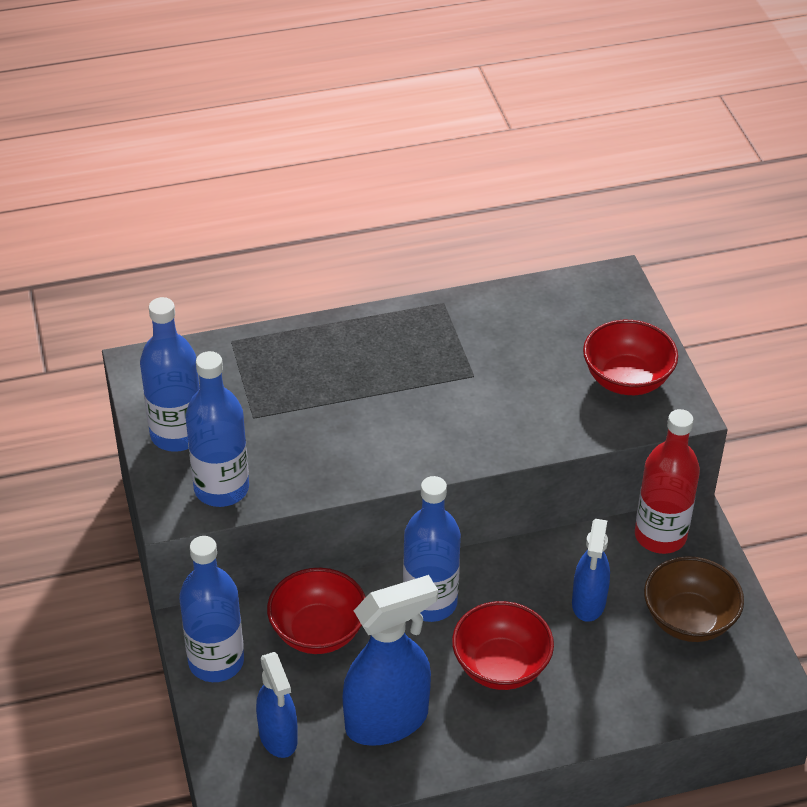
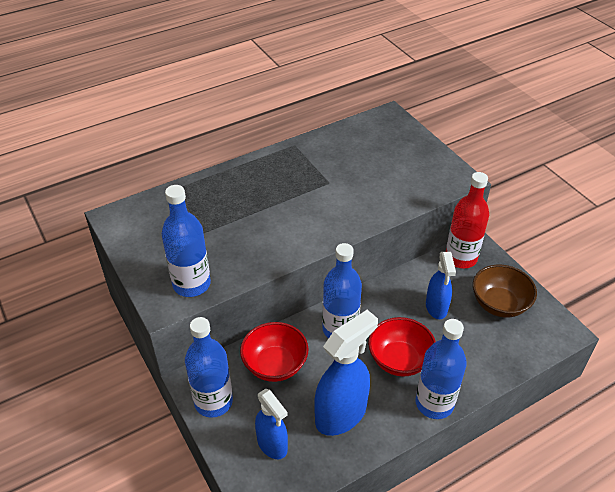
camera: 15 degrees left, 0 degrees up
(177, 434) = (150, 255): blue bottle -> blue bottle (434, 403)
(626, 379) = (421, 167): red bowl -> none

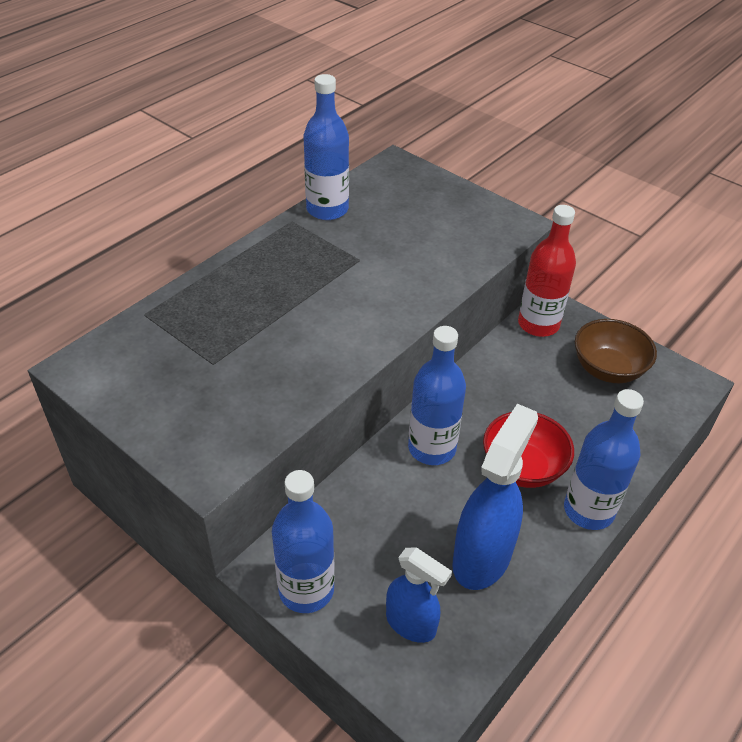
camera: 20 degrees left, 0 degrees up
(191, 284) = (234, 433): blue bottle -> blue bottle (327, 209)
(275, 365) = (368, 517): red bowl -> none
(436, 307) = (537, 391): blue spray bottle -> none

